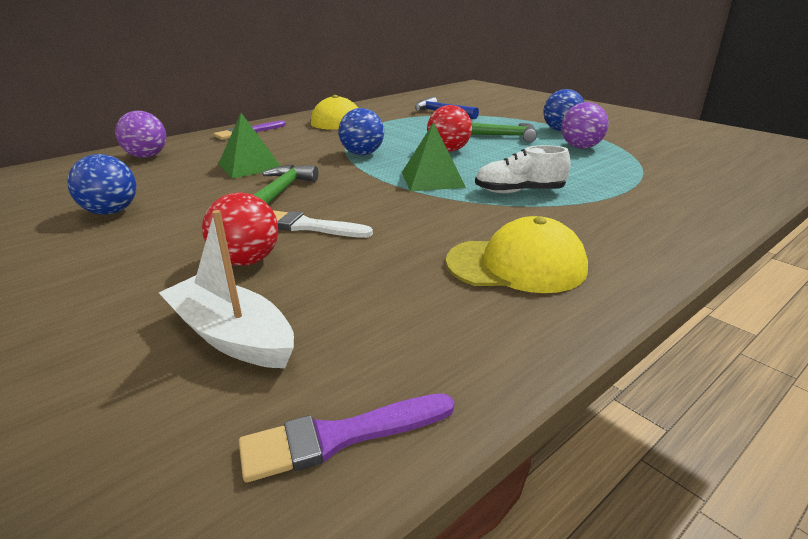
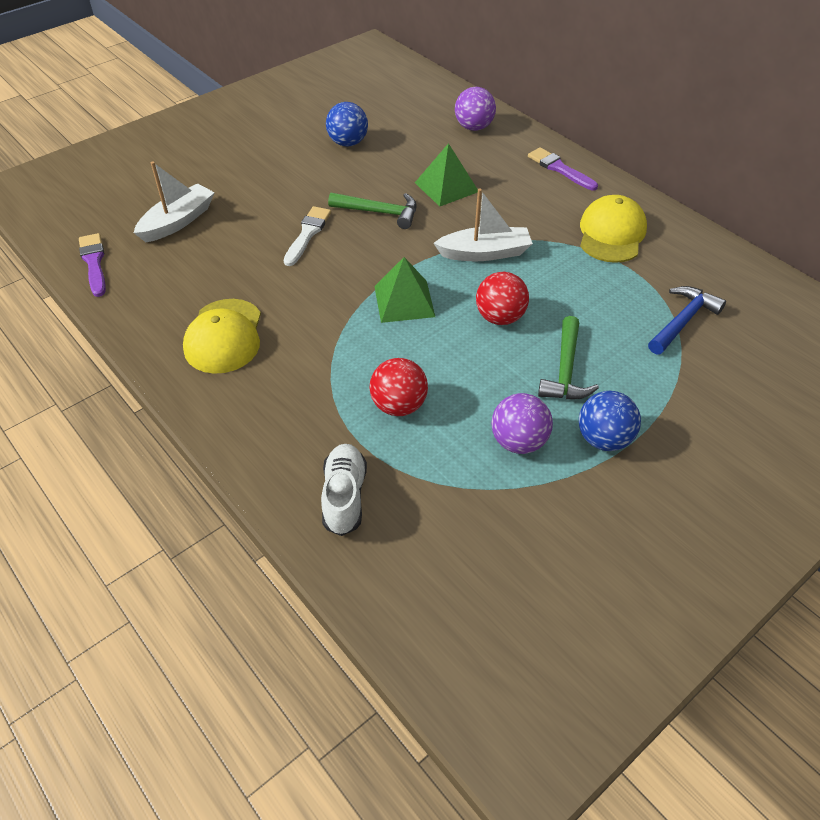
camera: 90 degrees right, 20 degrees up
(247, 261) = (259, 214): red ball -> red ball (399, 405)
(362, 154) = (484, 253): blue ball -> white boat
(519, 192) = (366, 358): white shoe -> white shoe (344, 497)

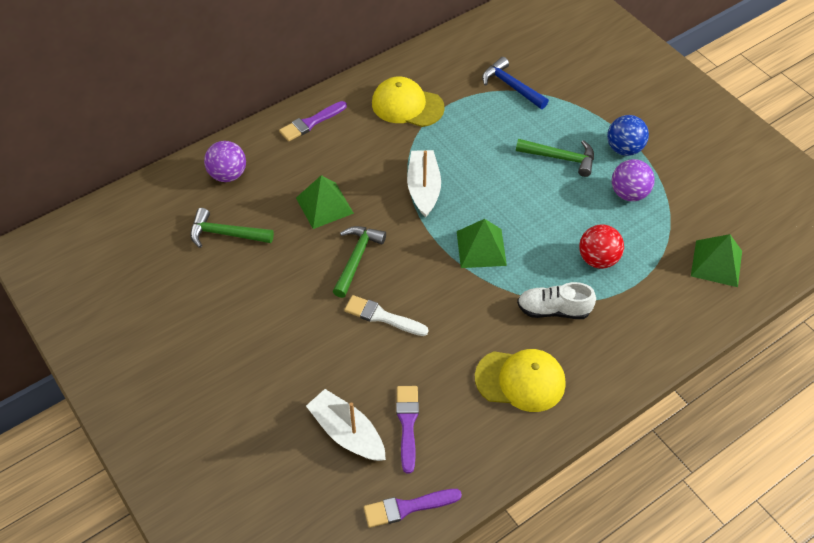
camera: 85 degrees left, 5 degrees up
(181, 258) = (407, 424): none -> purple brush
(344, 497) = (684, 296): white shoe -> white shoe (553, 310)
(348, 143) = (232, 279): blue ball -> none
(401, 134) = (226, 234): none -> green hammer
(405, 540) = (716, 263): none -> green pyramid
(500, 317) = (503, 188): red ball -> none

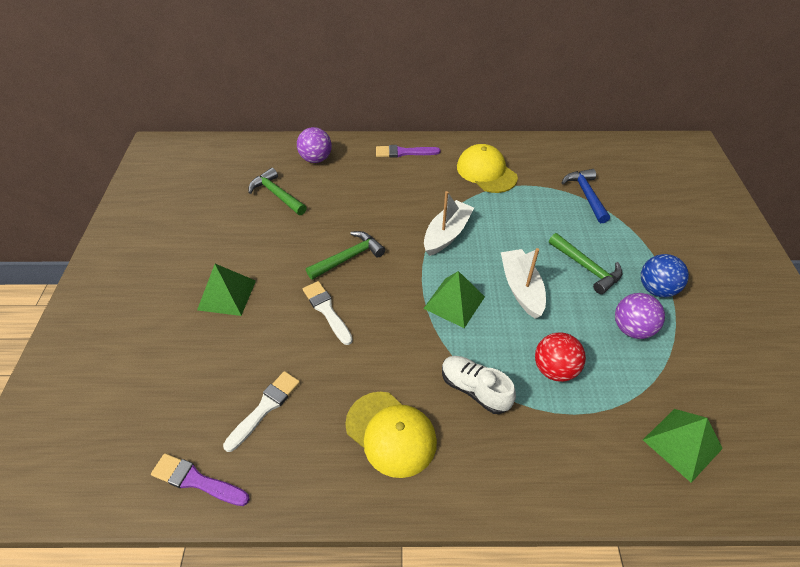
camera: 35 degrees right, 5 degrees down
(324, 205) = (361, 209): green pyramid -> green pyramid (227, 295)
(347, 433) = (215, 384): white boat -> white boat (521, 288)
(407, 424) = (265, 408): purple brush -> white brush

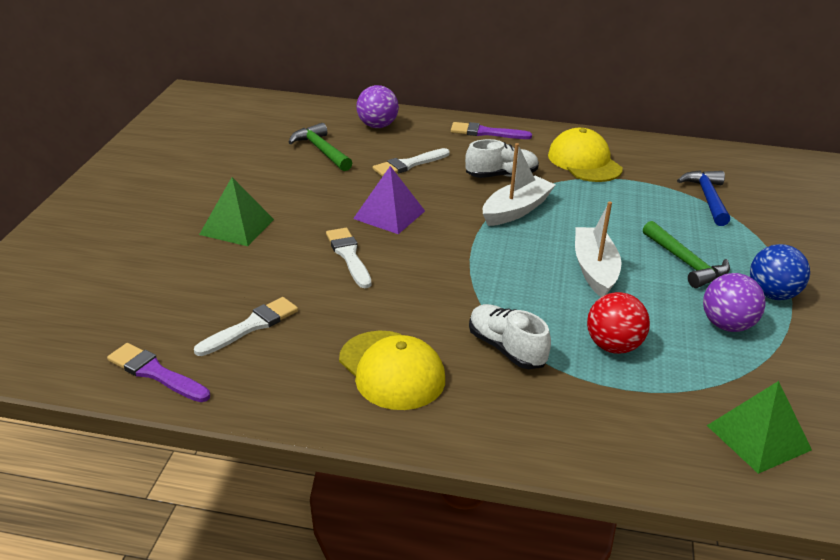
camera: 10 degrees right, 15 degrees down
(348, 258) = (389, 215): green hammer -> purple pyramid
(351, 198) = (409, 164): none -> white brush
(426, 198) = (501, 176): none -> white shoe
(454, 302) = (506, 270): green pyramid -> none

